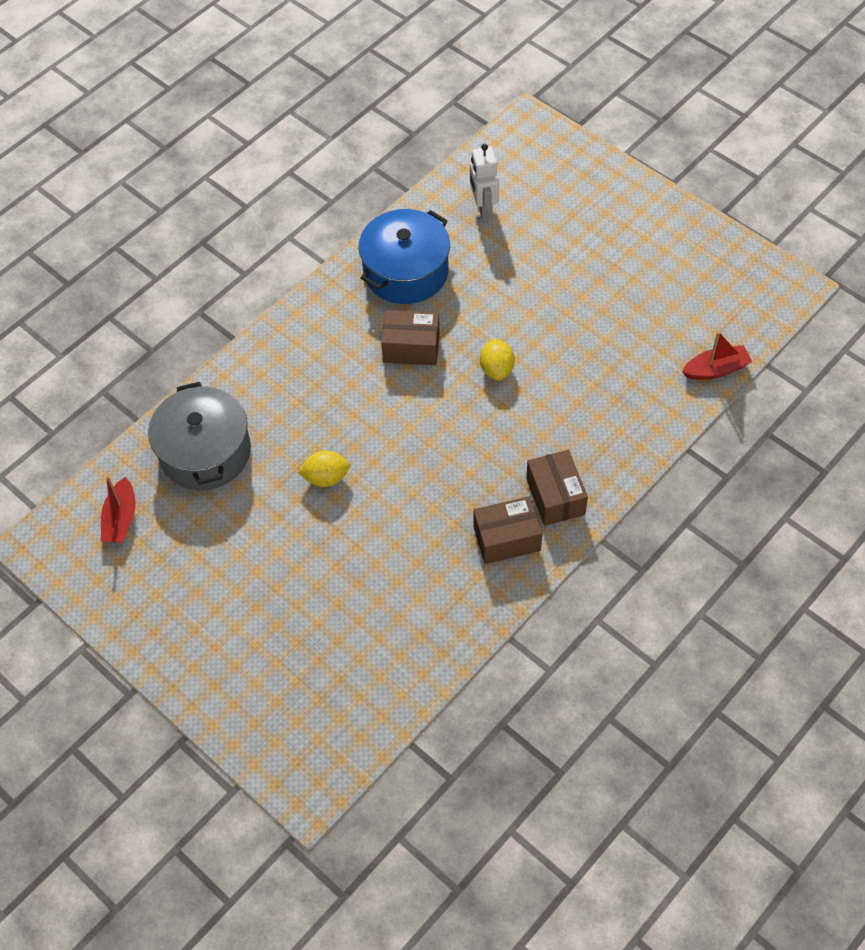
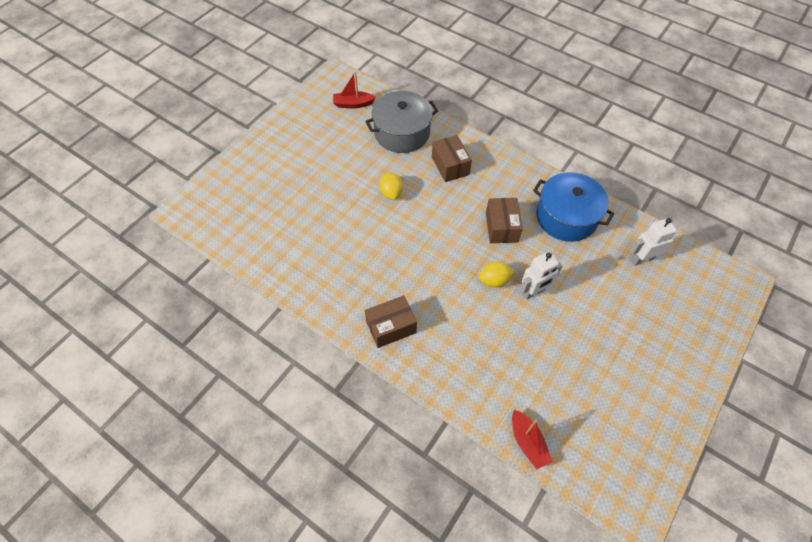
camera: 80 degrees right, 0 degrees up
(507, 539) = (354, 299): brown box -> brown box (450, 166)
(518, 329) = (533, 292): none -> white robot

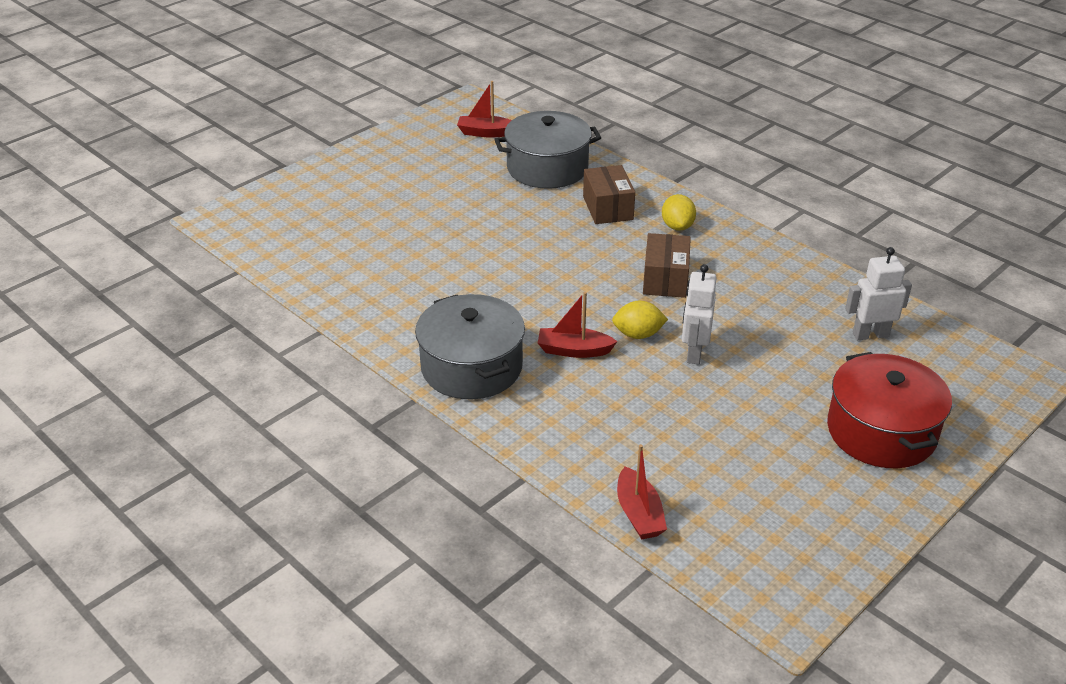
camera: 10 degrees right, 20 degrees down
(391, 193) = (513, 228): yellow lemon -> yellow lemon (677, 226)
(391, 327) = (471, 367): brown box -> grey pot
(455, 301) = (574, 350): none -> red boat
(533, 292) = (694, 353): white robot -> white robot turned 120 degrees clockwise
(566, 217) = (766, 278): blue pot -> none
(664, 344) = (881, 431): none -> red pot

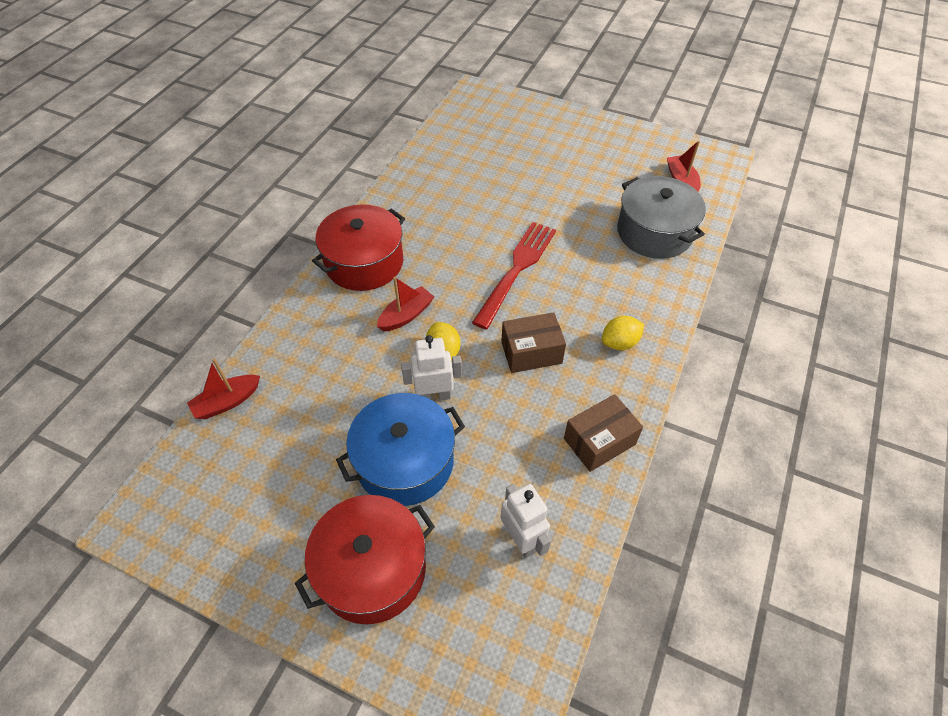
camera: 70 degrees right, 15 degrees up
(471, 367) = (364, 262): grey pot -> red pot
(549, 261) = (516, 270): none -> red fork
(574, 350) = (406, 315): red boat -> red boat turned 60 degrees clockwise
(607, 208) = (618, 287): brown box -> brown box (599, 441)
(768, 388) = (405, 462): none -> blue pot

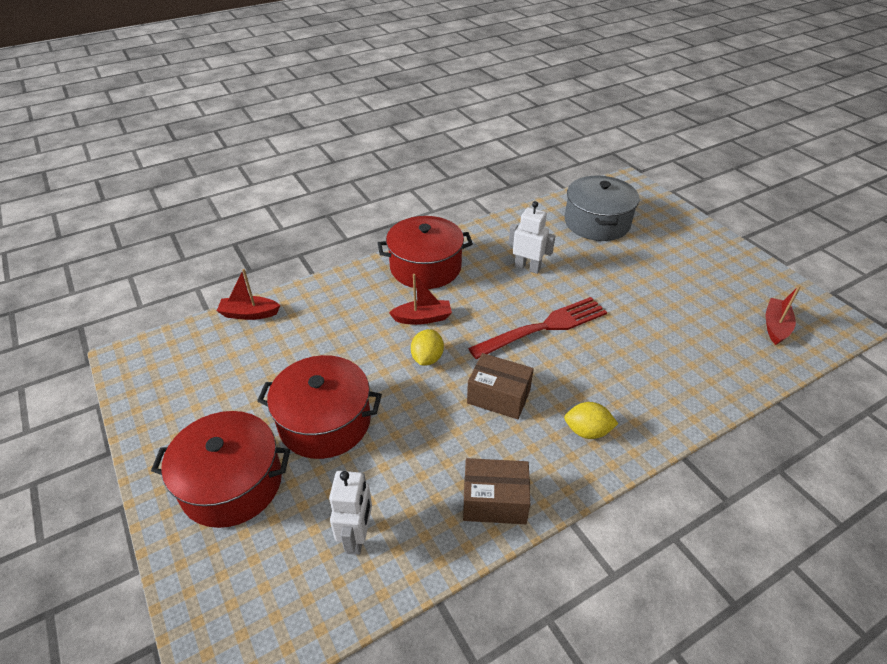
camera: 35 degrees right, 10 degrees down
(405, 462) = (325, 421): blue pot -> red pot
(434, 396) = (390, 387): white robot -> white robot (527, 268)
(654, 232) = (706, 357): grey pot -> grey pot (597, 222)

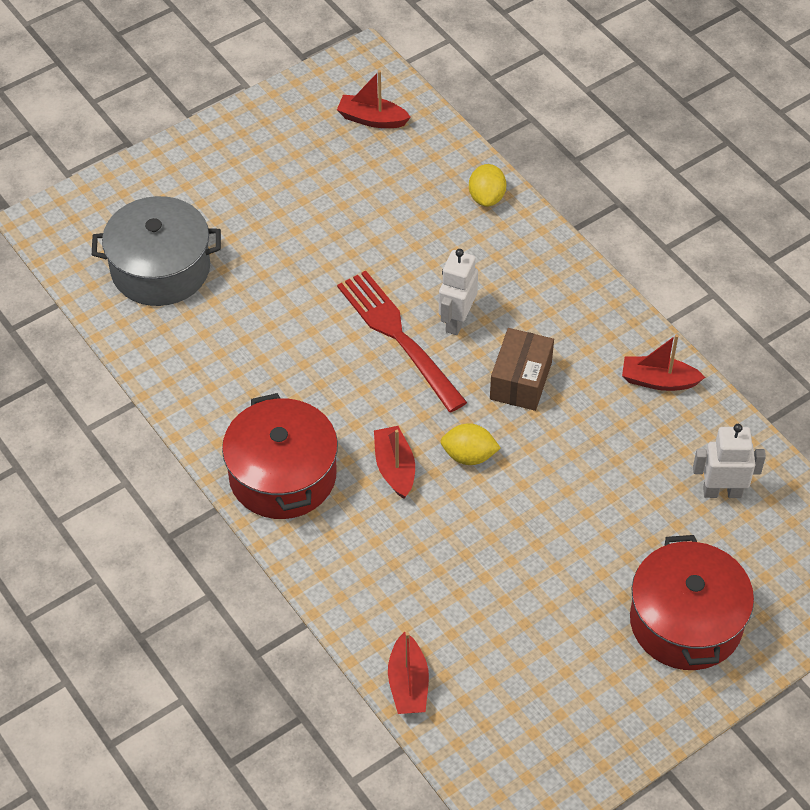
camera: 95 degrees left, 10 degrees up
(325, 421) = (586, 548): red pot -> none
(494, 501) = (658, 381): brown box -> red boat
(527, 268) = (276, 353): white robot -> white robot (456, 320)
(587, 431) = (557, 302): yellow lemon -> yellow lemon (486, 197)

